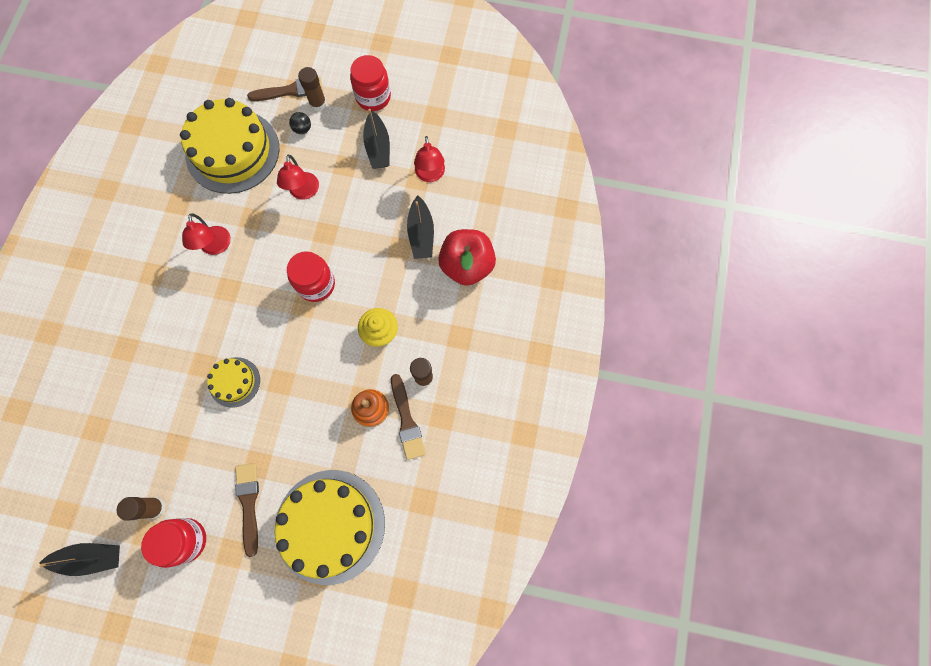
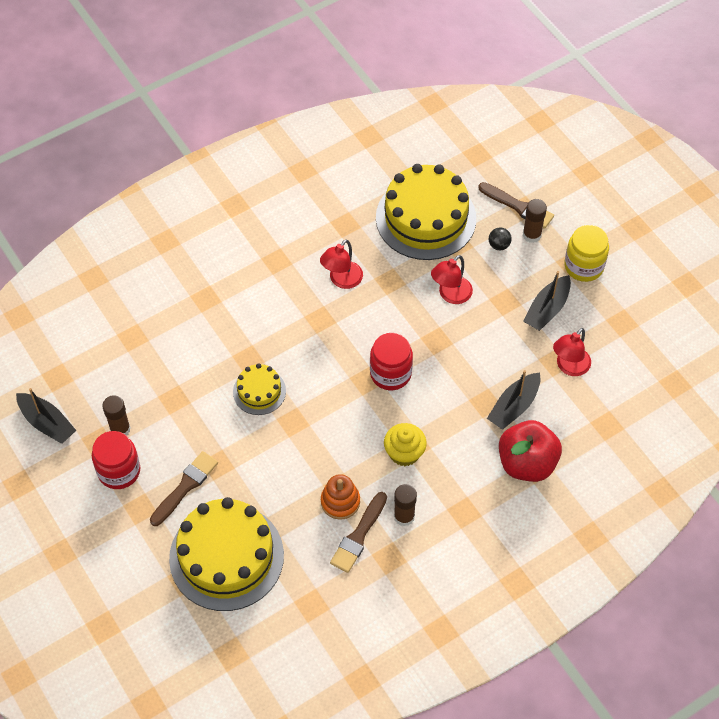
camera: 45 degrees right, 15 degrees down
(373, 97) = (584, 266): red jar -> yellow jar

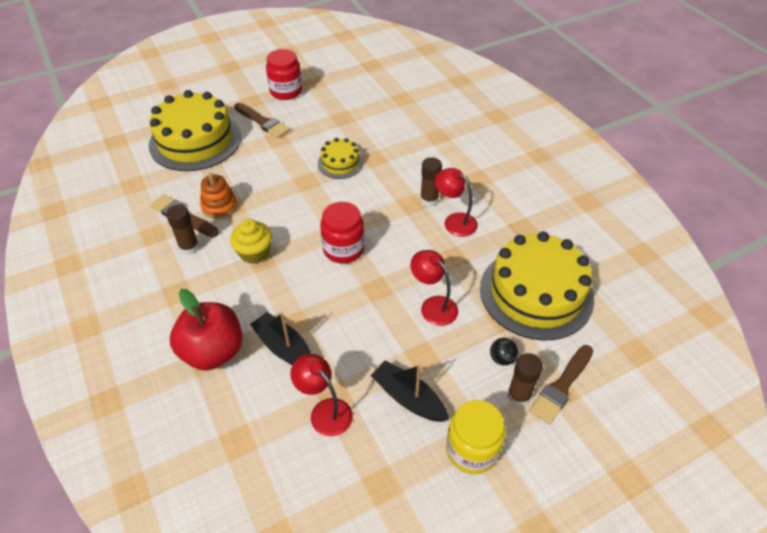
camera: 95 degrees right, 10 degrees down
(47, 423) = (334, 61): black boat -> none
(120, 429) = (321, 92): brown glue stick -> brown glue stick (429, 200)

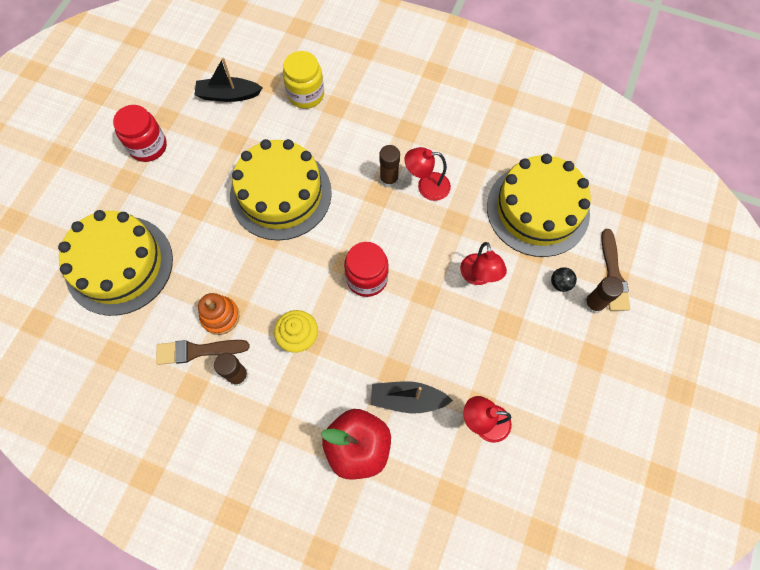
camera: 40 degrees left, 20 degrees up
(262, 122) = (163, 198): brown brush -> none
(340, 163) = (281, 194): yellow cake -> yellow cake, size x2.03
(408, 398) = (528, 365): black boat -> black boat (228, 95)
(433, 306) = (478, 276): red lamp -> red lamp turned 105 degrees counterclockwise
(472, 450) = (599, 369): yellow jar -> yellow jar (306, 94)

